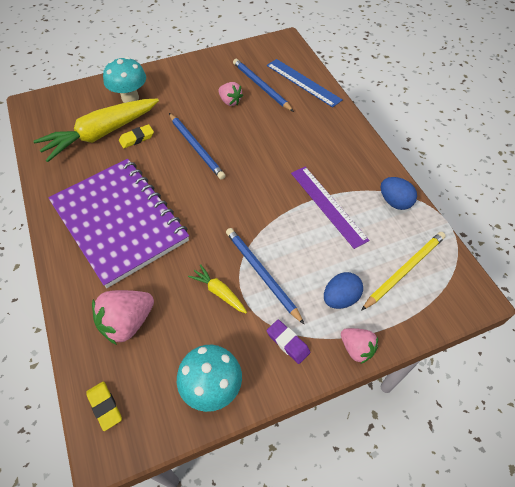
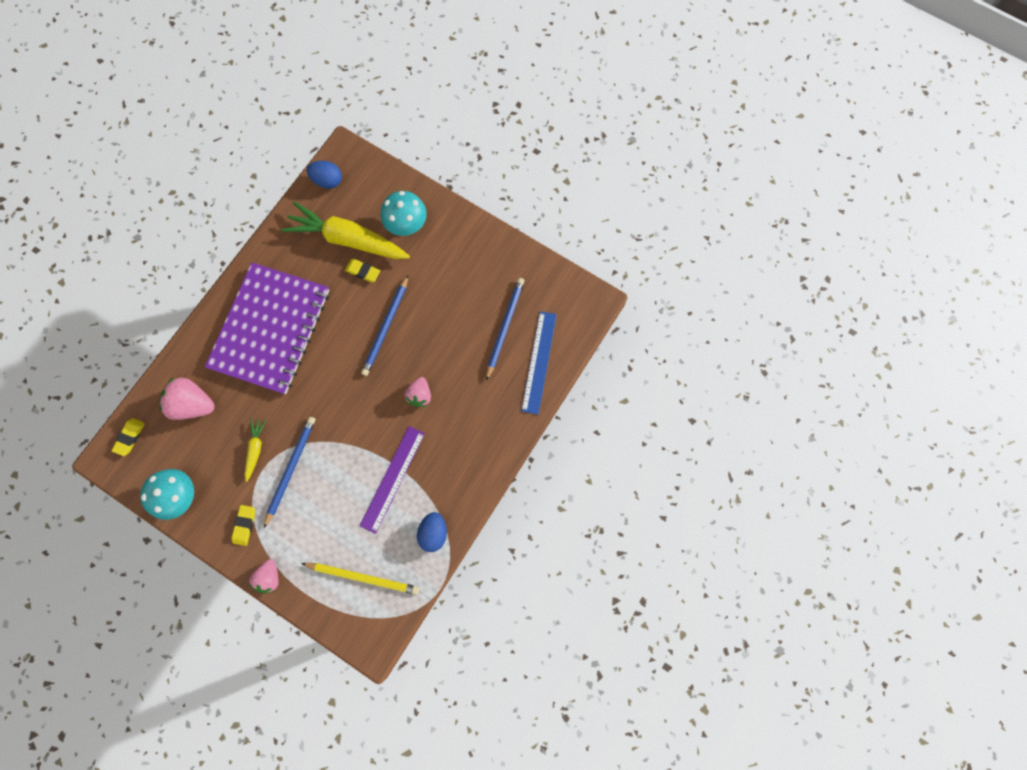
camera: 55 degrees right, 20 degrees up
(230, 101) = (463, 314): pink strawberry -> pink strawberry (420, 395)
(288, 343) = (244, 525): purple eraser -> yellow eraser
(340, 298) = (305, 541): blue egg -> blue egg (328, 181)

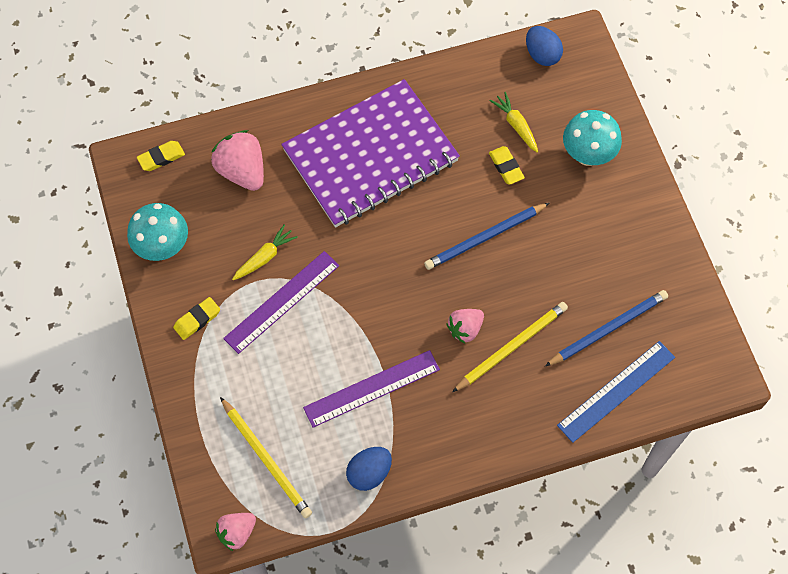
camera: 40 degrees right, 10 degrees down
(269, 577) = (180, 386): pink strawberry -> pink strawberry (237, 532)
(291, 469) = (282, 302): blue pencil -> purple ruler
(348, 239) = (516, 125): yellow carrot -> yellow carrot, size x0.45
(456, 384) = (511, 347): none -> yellow pencil

